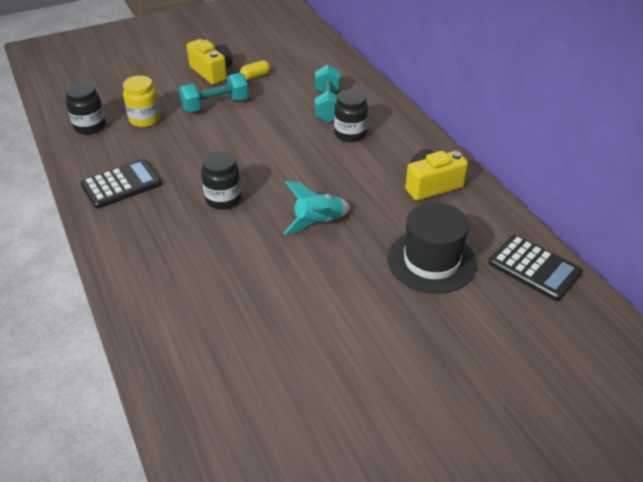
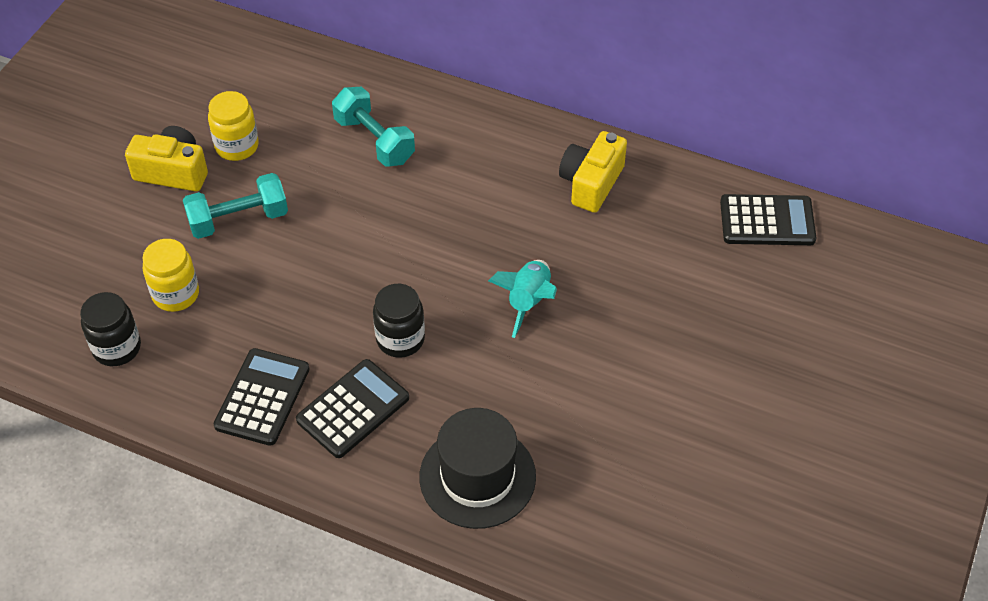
camera: 40 degrees left, 10 degrees up
(156, 217) = (353, 409): none -> black calculator
(215, 105) = (238, 219): turquoise dumbbell -> turquoise dumbbell turned 45 degrees clockwise
(255, 76) = (237, 146): yellow capsule -> yellow jar
(350, 134) = (442, 166): black jar -> none
(431, 261) = (675, 274): black hat -> black hat (477, 476)

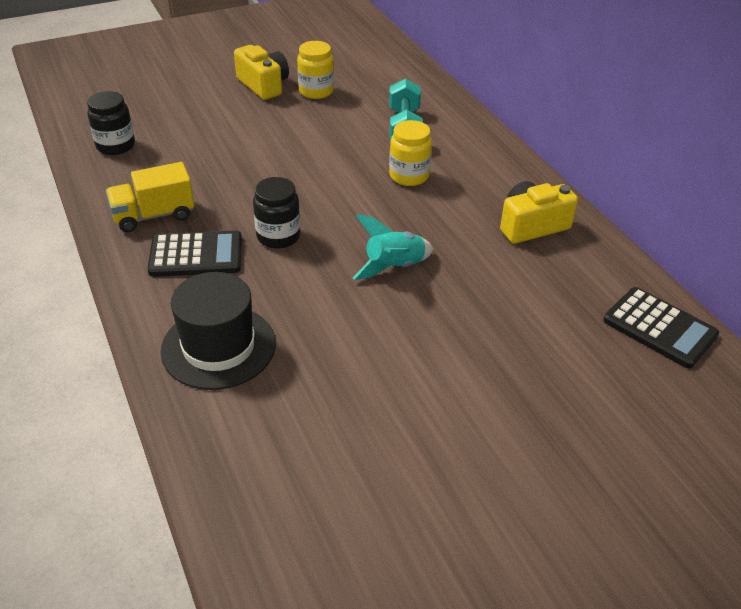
camera: 40 degrees right, 10 degrees down
(176, 294) = (182, 139): yellow jar -> yellow jar (409, 176)
(238, 219) = (268, 124): turquoise dumbbell -> none
(262, 397) = (154, 215): black calculator -> yellow truck

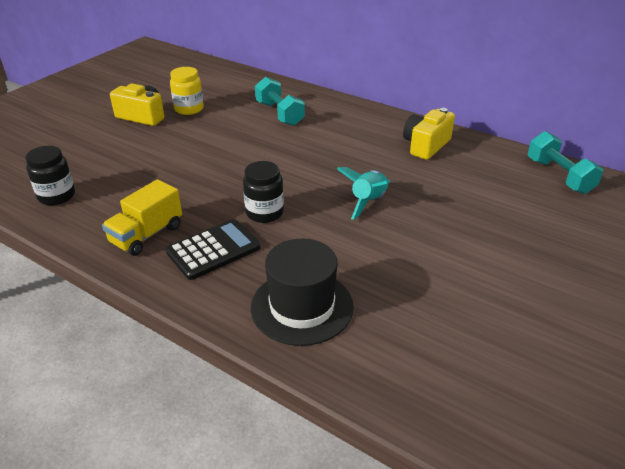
camera: 30 degrees left, 5 degrees down
(409, 176) = (315, 142): yellow jar -> none
(659, 328) = (559, 176): black calculator -> turquoise dumbbell

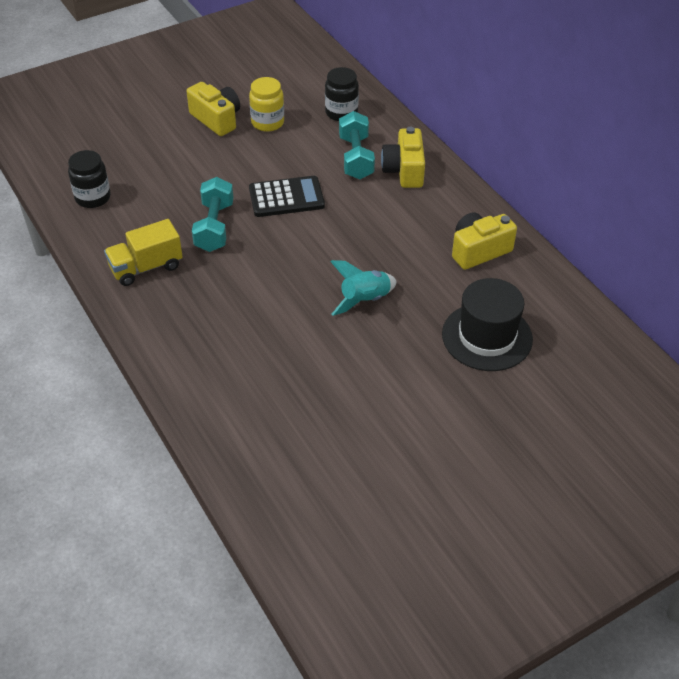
camera: 25 degrees right, 10 degrees up
(213, 250) = (192, 303): black calculator -> black calculator (286, 197)
(264, 213) = (260, 279): black jar -> black jar (341, 113)
(302, 306) = (229, 385): black hat -> black hat (487, 336)
(324, 112) = (404, 170): none -> yellow camera
(559, 176) = (589, 337): turquoise dumbbell -> turquoise dumbbell (214, 227)

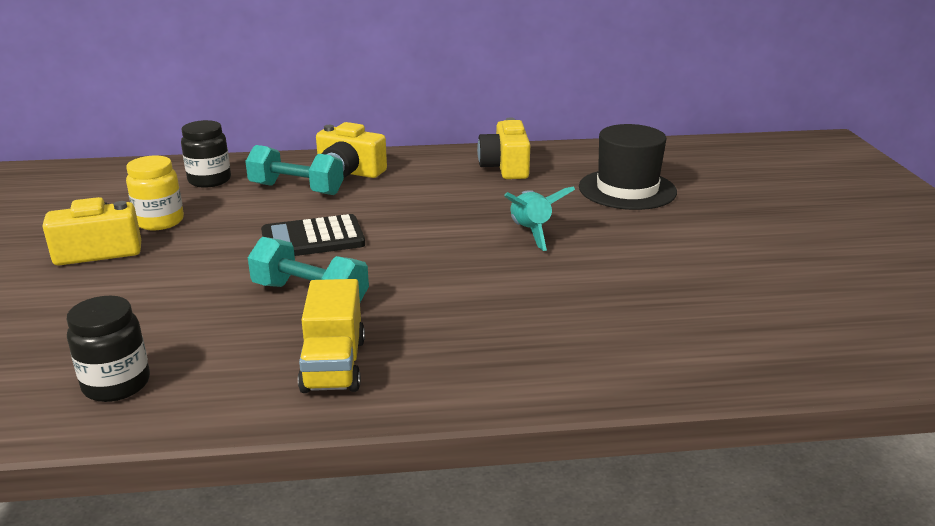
camera: 65 degrees left, 20 degrees down
(286, 197) = (313, 239): black calculator -> black calculator turned 120 degrees counterclockwise

